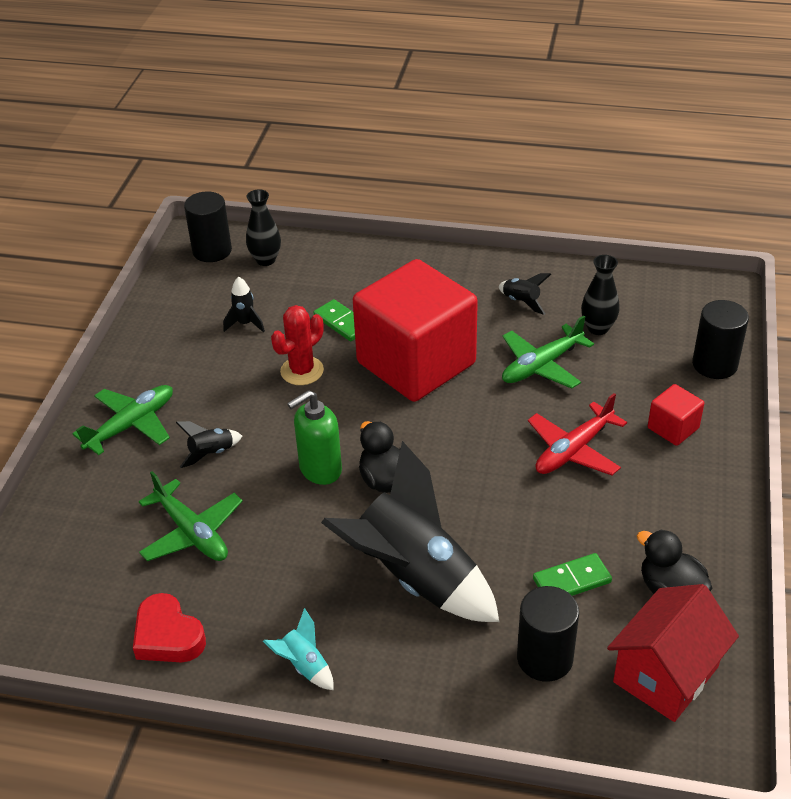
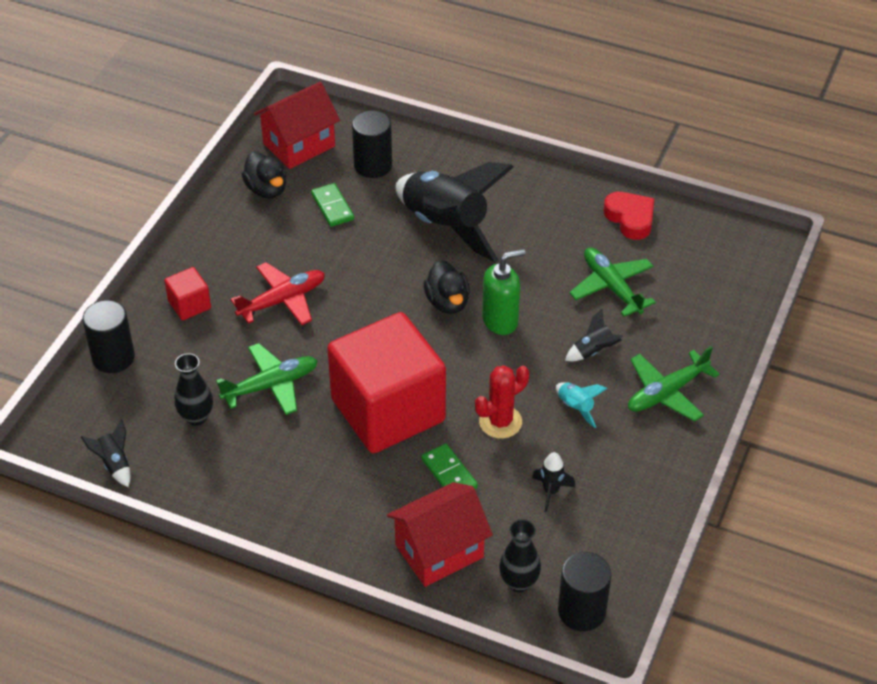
camera: 170 degrees left, 5 degrees up
(304, 666) = (536, 186): turquoise rocket -> turquoise rocket (575, 408)
(337, 269) = (439, 551): none -> red house
(521, 302) = (256, 464): black rocket -> black rocket (114, 464)
(571, 580) = (332, 207): green domino -> green domino turned 75 degrees clockwise

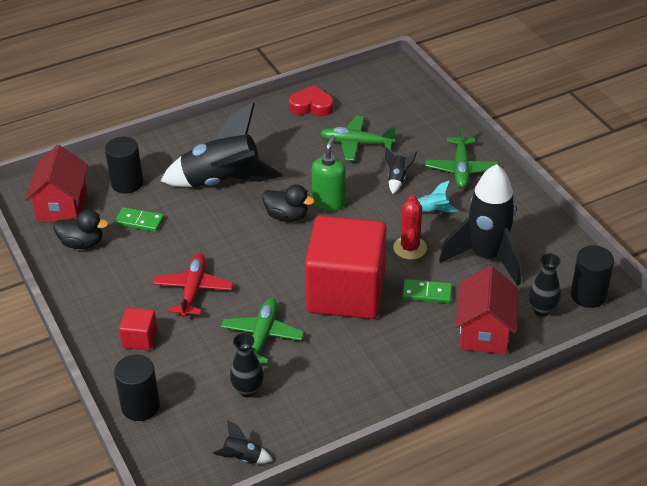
camera: 50 degrees left, 5 degrees down
(551, 491) = (486, 257): black rocket -> black rocket, size x2.49

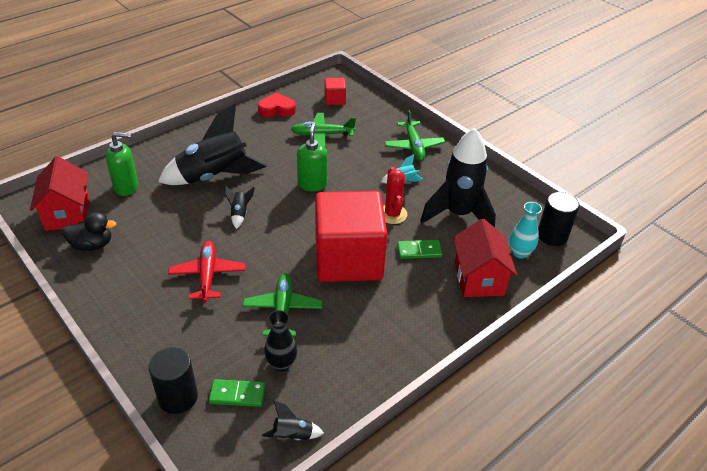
camera: 15 degrees left, 0 degrees up
(127, 183) = (127, 187): black cylinder -> green soap dispenser
(139, 221) = (144, 219): green domino -> green domino (237, 394)
(140, 339) = (165, 329): red cube -> red cube (335, 100)
(287, 216) = (278, 200): black duck -> none
(397, 179) = (364, 159): black rocket -> black rocket (239, 214)
(542, 310) = (520, 253): black vase -> turquoise vase

